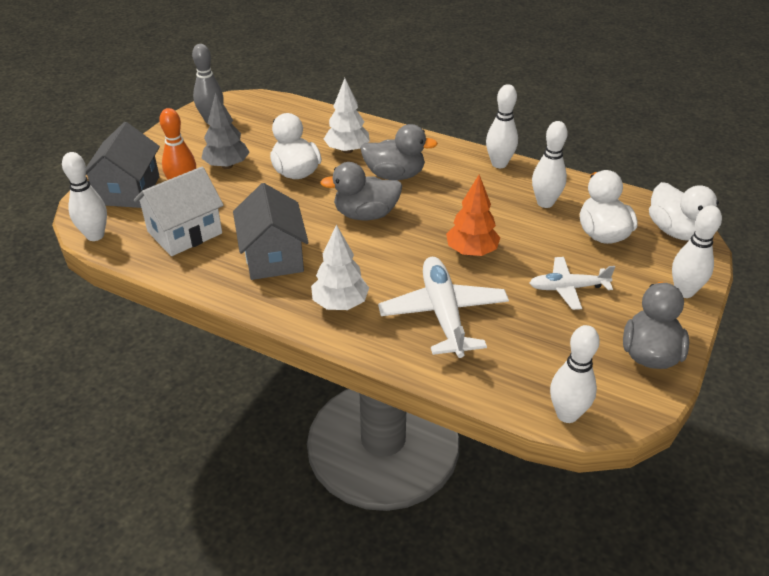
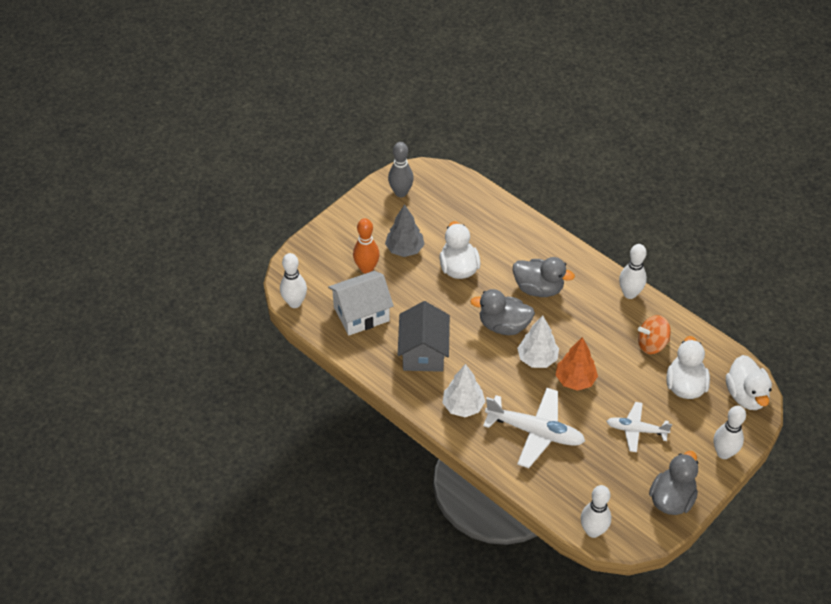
camera: 15 degrees right, 10 degrees up
(128, 190) = (323, 261): grey house -> none
(347, 150) = (507, 252): white tree -> white tree (537, 358)
(443, 314) = (535, 432): white plane -> white plane turned 105 degrees clockwise
(545, 203) = (652, 344): white bowling pin -> orange spinning top

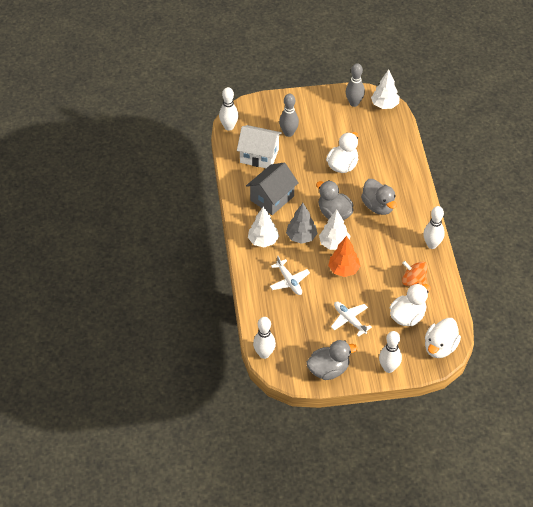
camera: 40 degrees right, 0 degrees up
(366, 268) = (288, 133): orange bowling pin -> grey bowling pin
(404, 249) = (322, 136): grey tree -> grey tree (301, 237)
(434, 175) = (384, 105): none -> white tree
(535, 432) = (289, 281): white plane -> white plane, size x0.61

